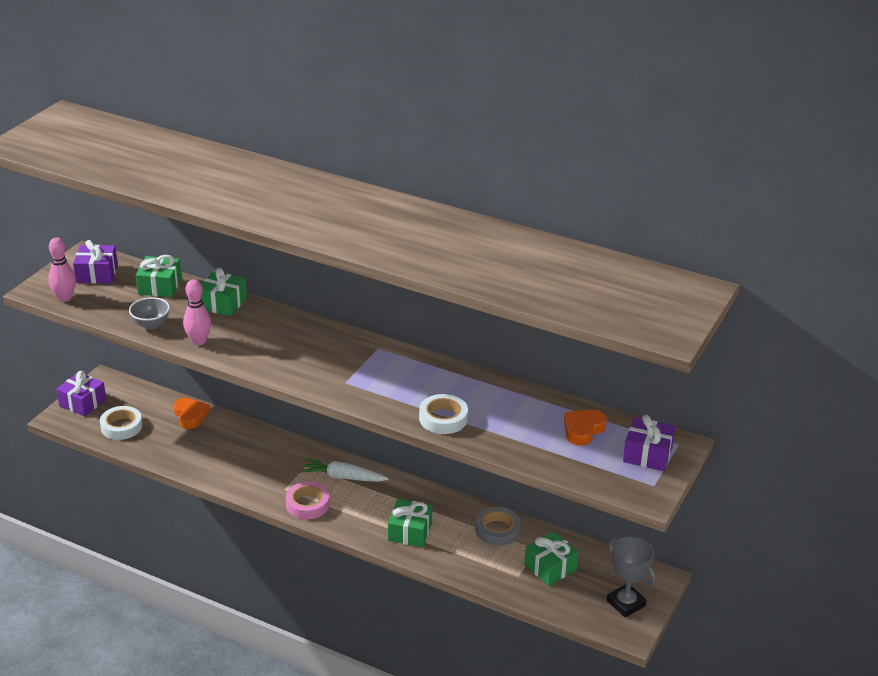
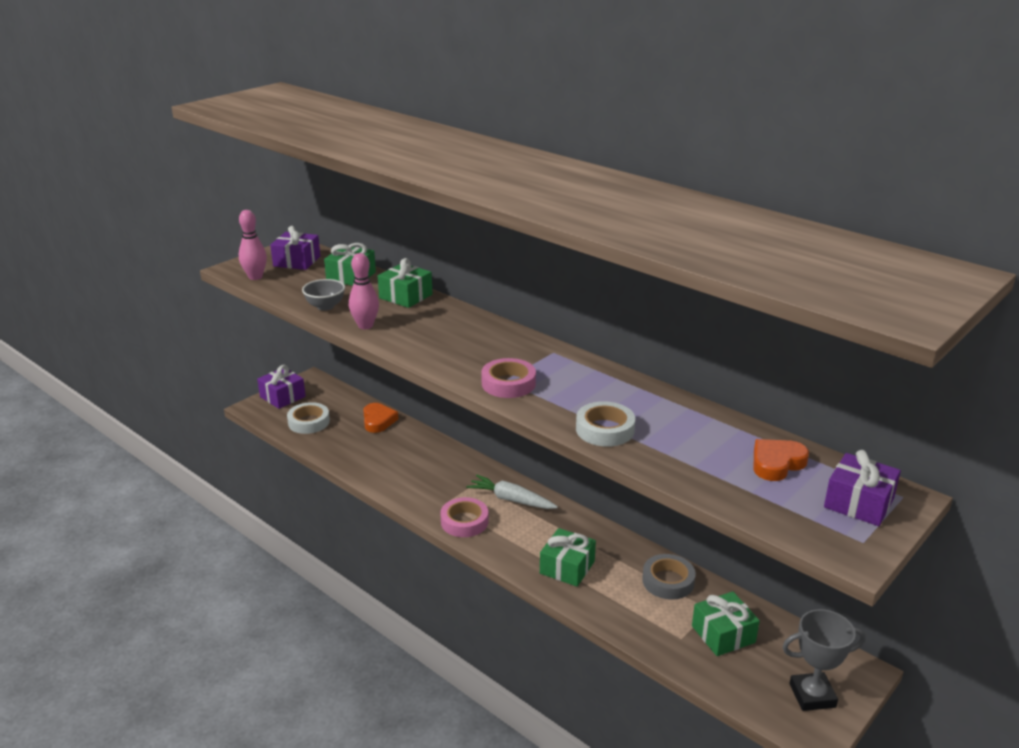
camera: 15 degrees right, 5 degrees down
(350, 385) = (508, 383): none -> pink tape
(626, 603) = (812, 695): grey trophy -> grey trophy turned 75 degrees counterclockwise

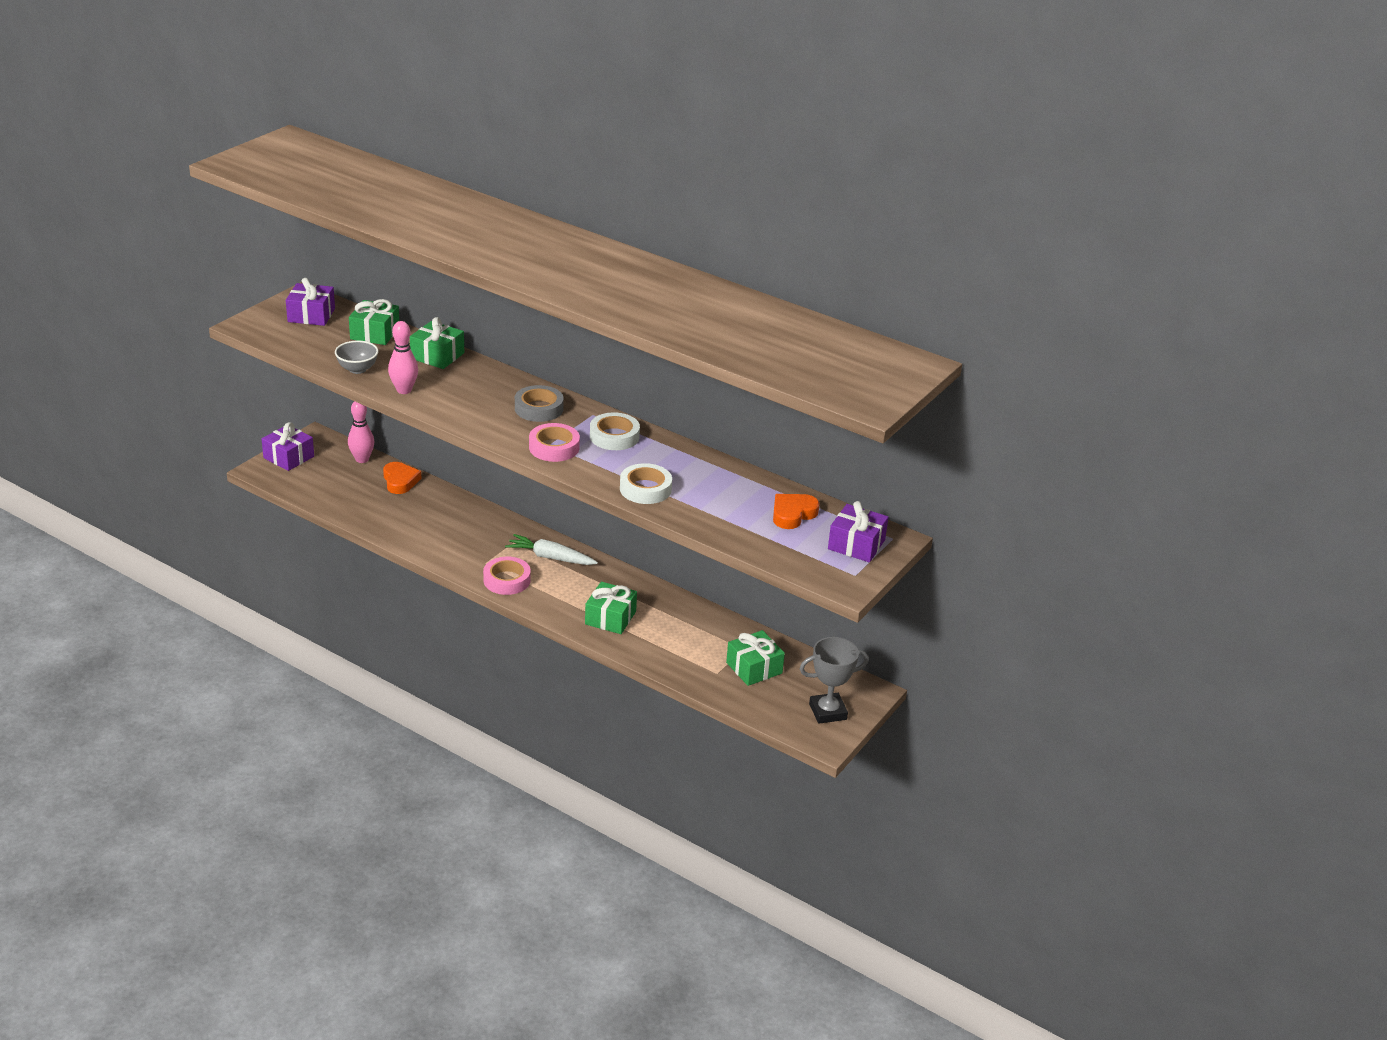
camera: 10 degrees left, 5 degrees up
(255, 277) = (273, 335): pink bowling pin -> pink bowling pin (362, 459)
(309, 422) = (325, 485): white tape -> white tape (614, 436)
(668, 581) = (705, 626): grey tape -> grey tape (539, 408)

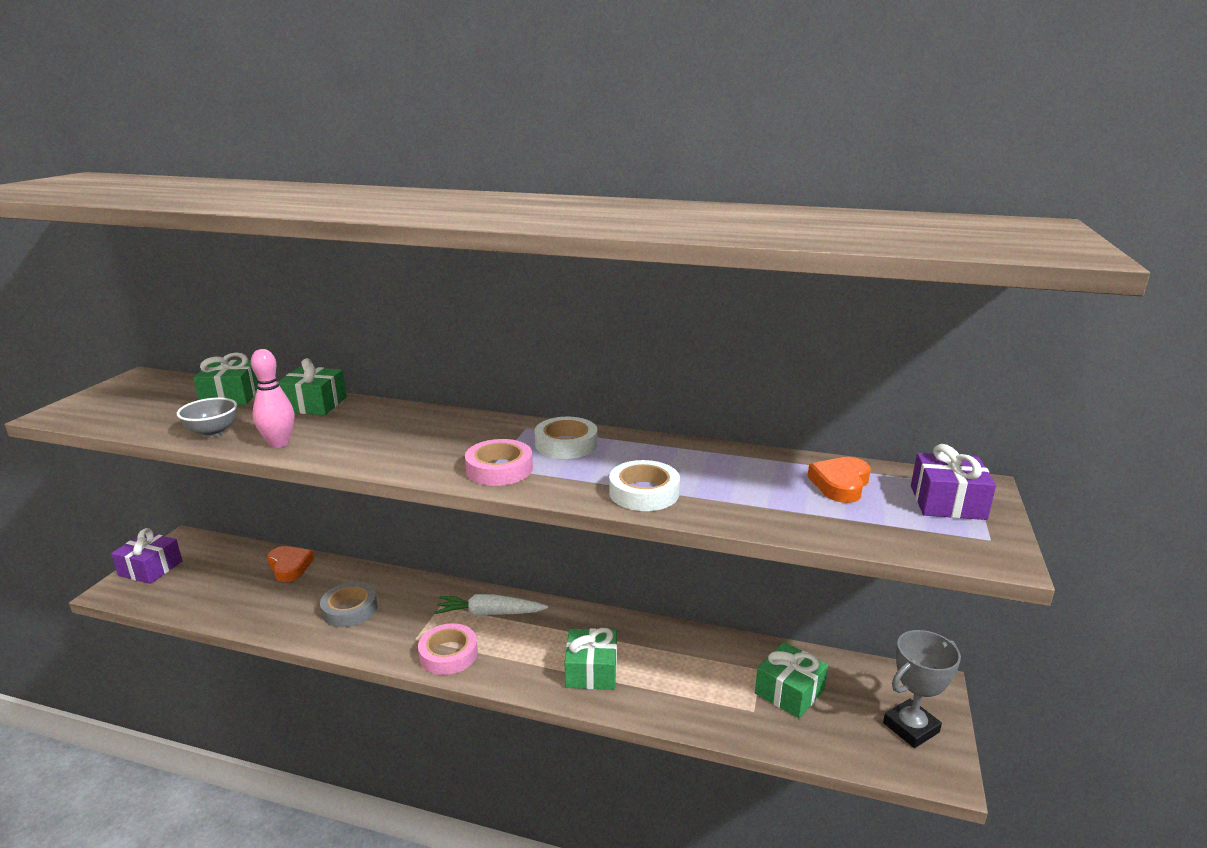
camera: 15 degrees left, 10 degrees down
(311, 315) = (148, 392): purple gift -> none
(362, 459) = (241, 553): pink bowling pin -> none
(539, 408) = (459, 433): grey tape -> grey tape (350, 609)

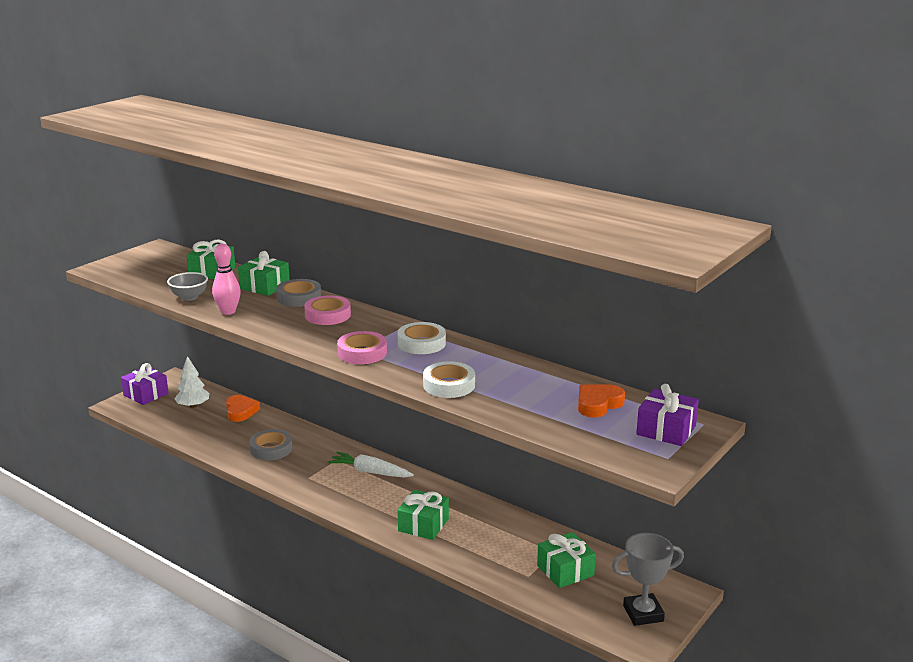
camera: 20 degrees right, 0 degrees up
(222, 572) = (193, 406): none -> white tree
(369, 412) = (299, 297): none -> grey tape
(448, 654) = (326, 492): pink tape -> pink tape (327, 315)

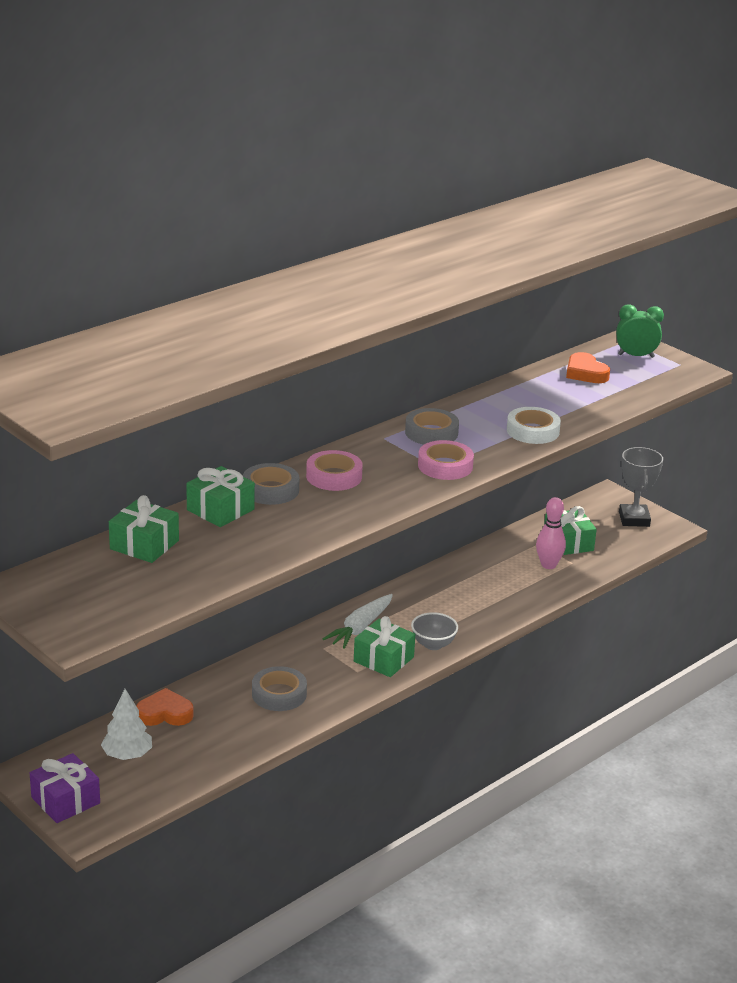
camera: 80 degrees left, 5 degrees up
(189, 297) = (232, 564): grey bowl -> grey bowl (433, 644)
(228, 312) = (295, 538): pink bowling pin -> pink bowling pin (548, 565)
(421, 343) = (431, 432): white tape -> grey tape
(423, 525) = (475, 607): green gift -> green gift (383, 659)
(666, 430) = (636, 356): purple gift -> green clock

